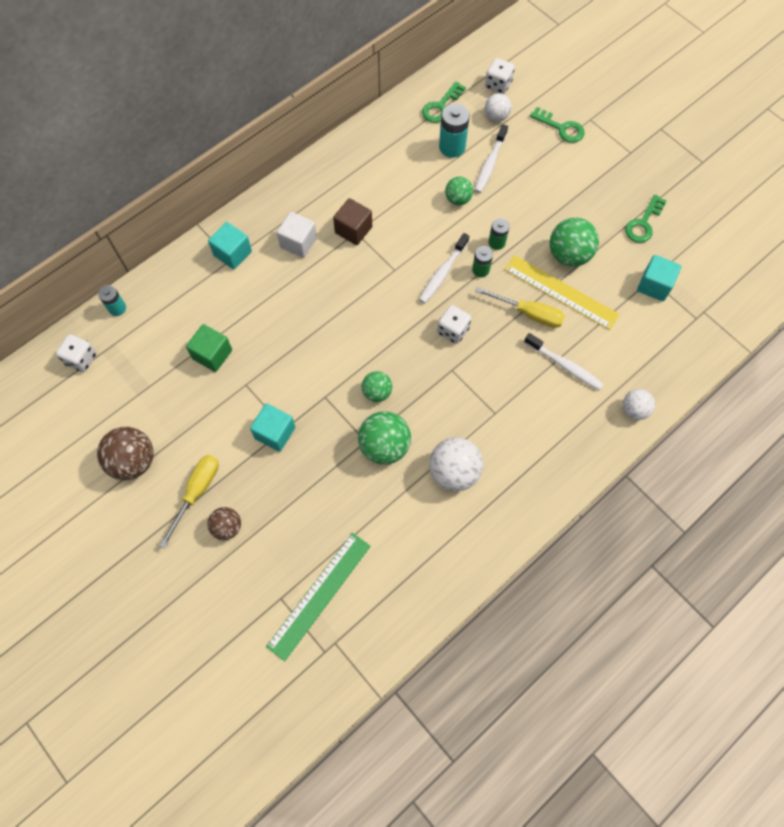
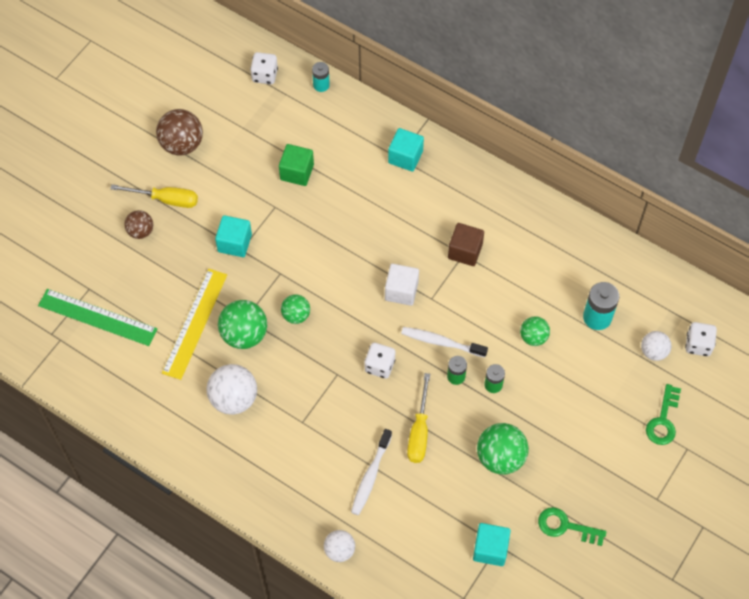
camera: 75 degrees right, 5 degrees down
(298, 243) = (435, 208): white cube -> white cube (401, 291)
(441, 106) = (646, 295): green key -> none
(490, 164) = (589, 358): white toothbrush -> none
(561, 292) = (454, 457): yellow ruler -> yellow ruler (195, 323)

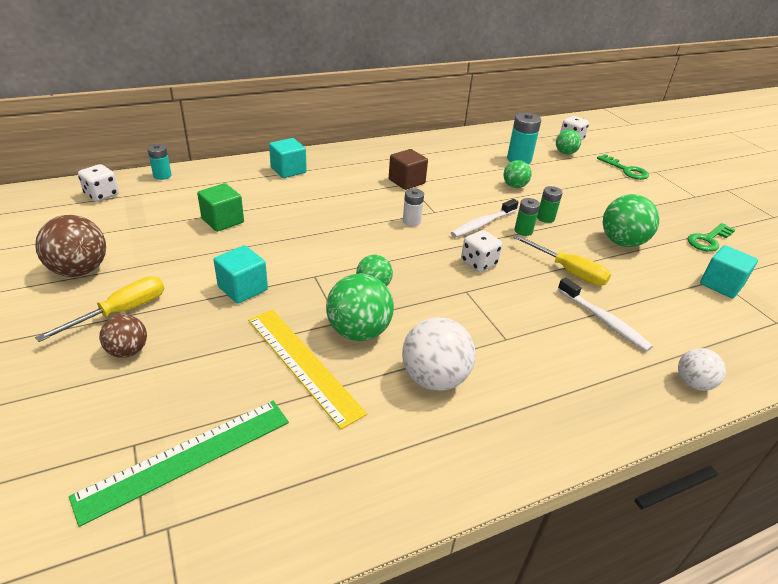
camera: 60 degrees left, 25 degrees down
(401, 291) = (411, 221): white cube -> white battery
(653, 351) = (565, 153): white ball -> green ball

